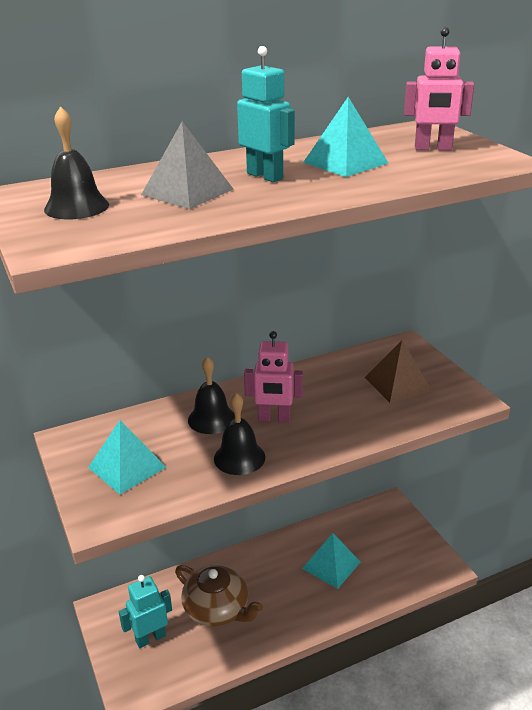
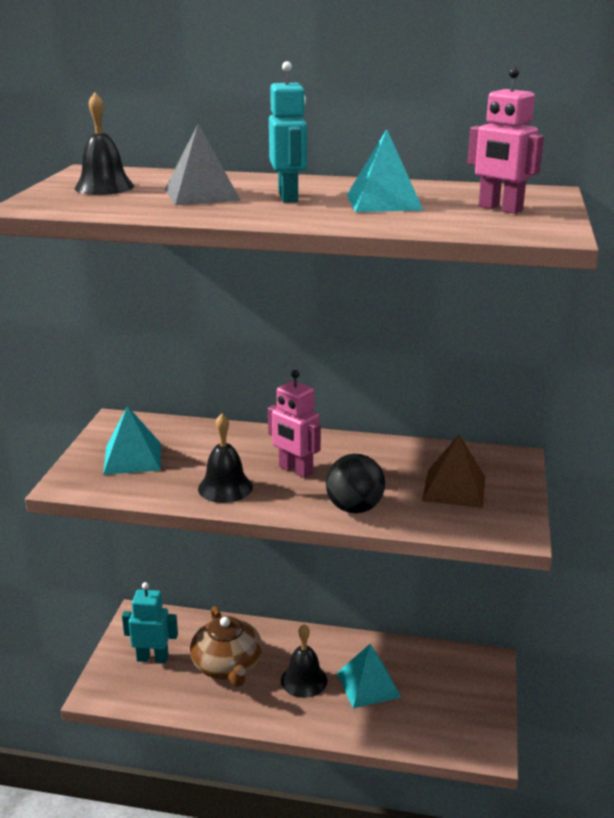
camera: 35 degrees right, 5 degrees down
(211, 419) = (242, 450): black bell -> black bell (304, 680)
(354, 430) = (354, 508): none -> black ball

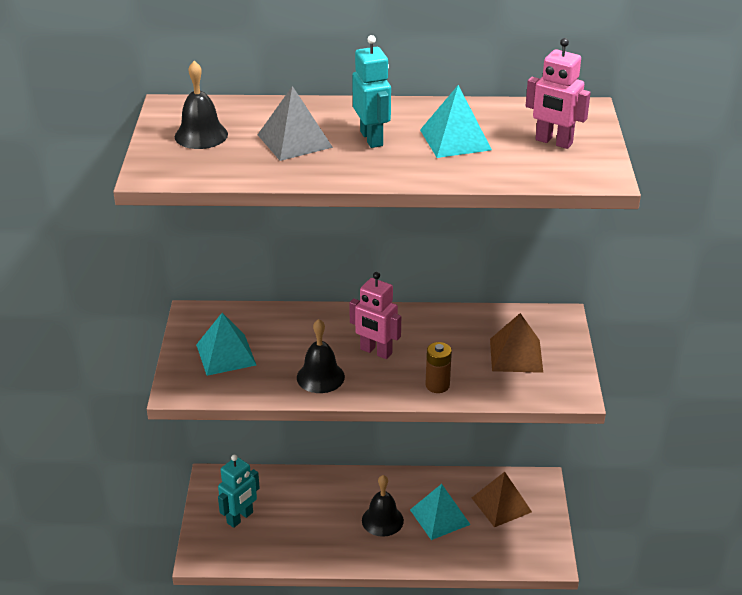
camera: 10 degrees left, 10 degrees up
(152, 658) = (240, 518): turquoise robot -> turquoise robot turned 135 degrees clockwise
(227, 665) = (310, 516): brown teapot -> none
(354, 508) = (437, 385): black ball -> brown battery
(440, 680) = (501, 504): none -> brown pyramid

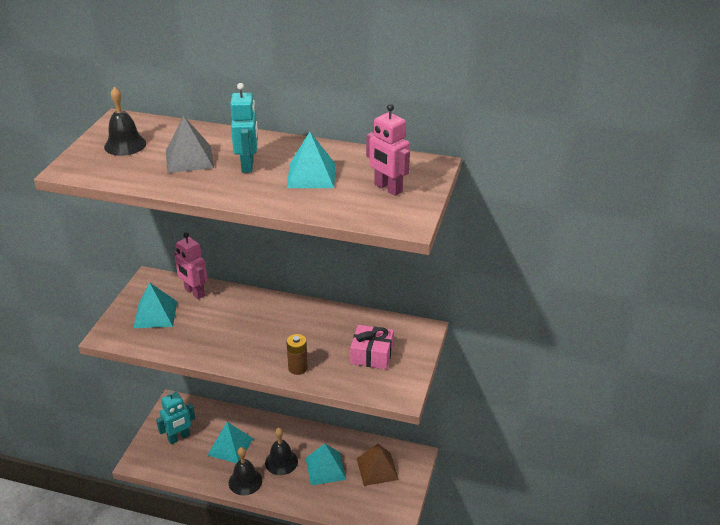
camera: 15 degrees right, 0 degrees up
(310, 515) = (230, 446): none -> turquoise pyramid
(320, 377) = (214, 344): black bell -> black bell (245, 481)
(376, 351) = (265, 332): pink robot -> pink robot (194, 292)
(516, 355) = (372, 355): brown pyramid -> pink gift

